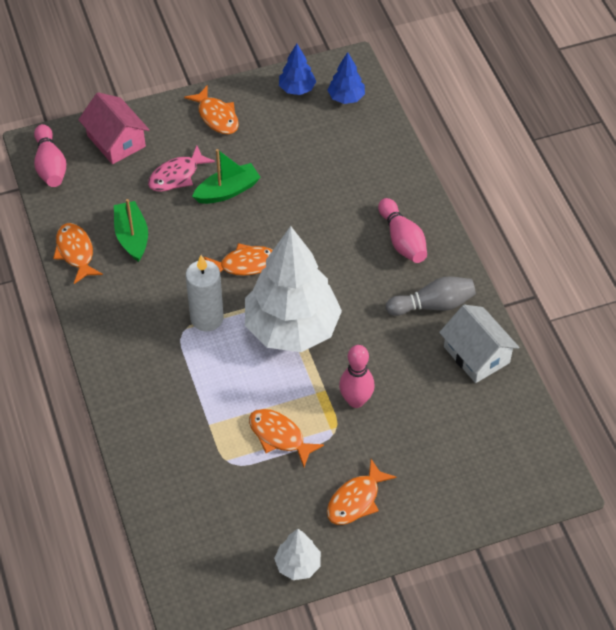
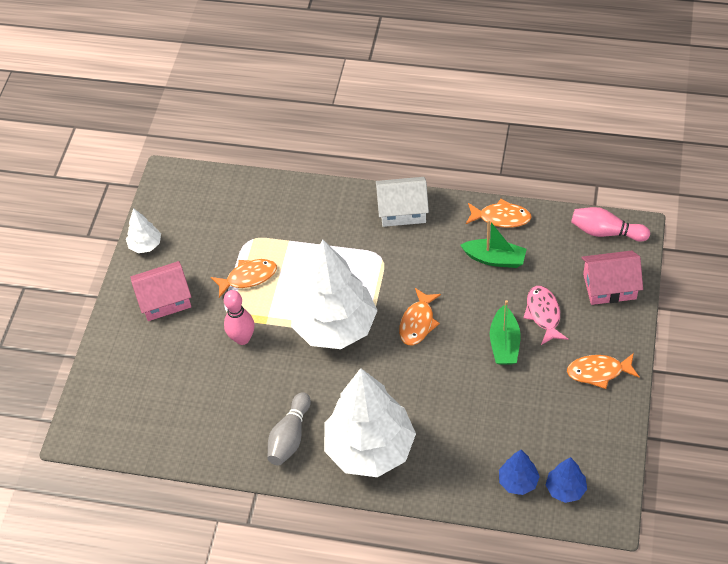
camera: 125 degrees right, 0 degrees up
(207, 318) = (382, 276): white candle -> none
(297, 89) = (599, 452): blue tree -> blue tree (518, 481)
(356, 500) = (165, 300): orange fish -> pink house
(402, 240) = (370, 449): pink bowling pin -> white tree
(476, 354) = (222, 442): white house -> white house (402, 210)

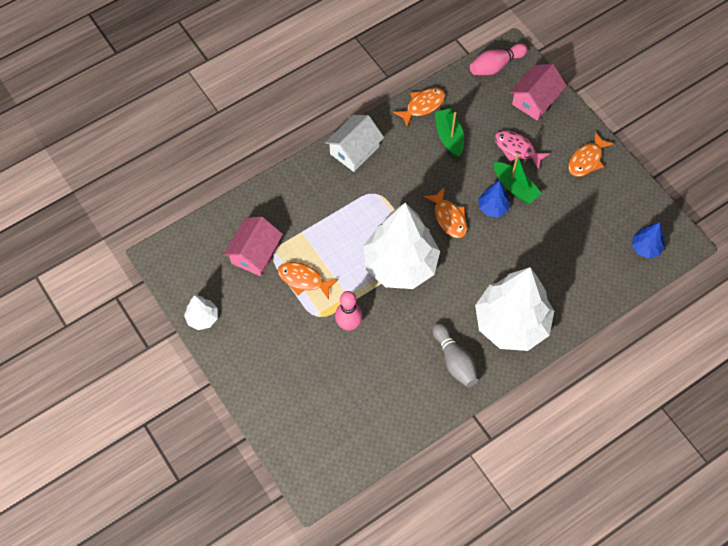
camera: 50 degrees left, 10 degrees up
(165, 300) = (263, 344): pink house -> pink house (255, 253)
(248, 277) = (303, 280): orange fish -> orange fish turned 90 degrees counterclockwise
(495, 259) = (449, 137): green boat -> green boat turned 75 degrees counterclockwise
(518, 481) = (616, 267): blue tree -> blue tree (492, 208)

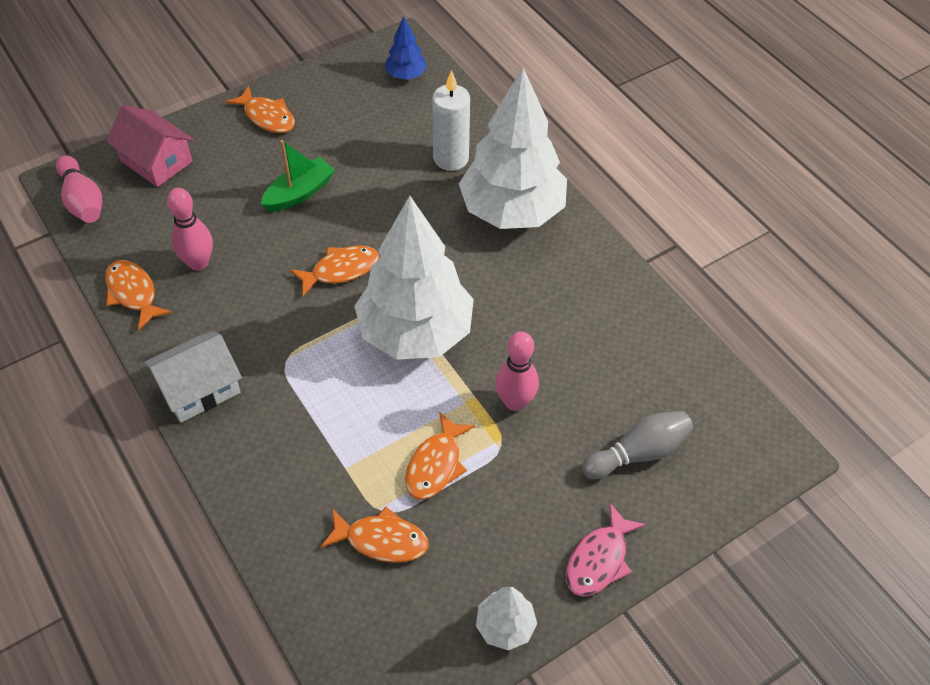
camera: 90 degrees left, 10 degrees down
(255, 253) = (381, 540): pink house -> orange fish
(354, 150) = (199, 388): white house -> white house turned 75 degrees counterclockwise
(449, 137) = (198, 263): green boat -> pink bowling pin
(454, 360) = (569, 275): grey bowling pin -> grey bowling pin (638, 453)
(492, 208) = (330, 219): blue tree -> none
(517, 149) = (236, 187): pink fish -> pink fish (599, 559)
(559, 282) = (451, 158): none -> white candle

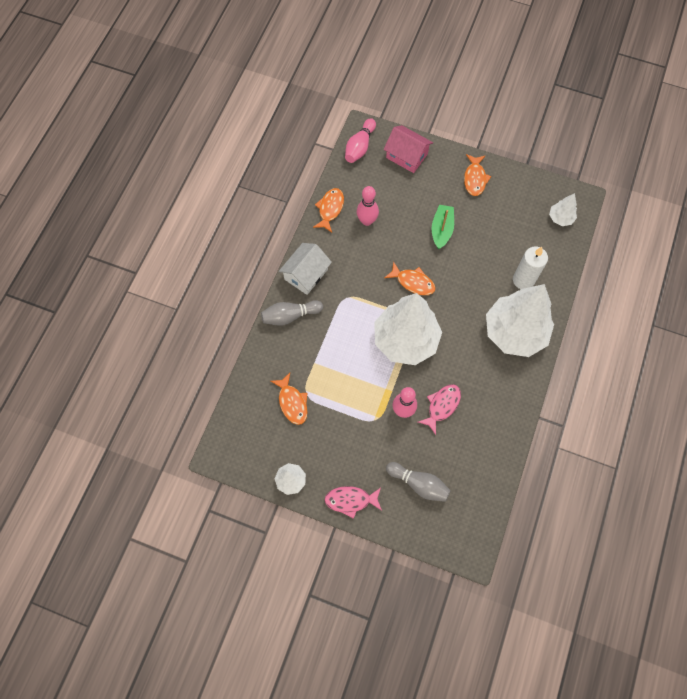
camera: 55 degrees right, 15 degrees up
(156, 161) = (406, 156): pink house -> pink house turned 60 degrees counterclockwise
(199, 388) = (306, 274): white house -> white house turned 75 degrees counterclockwise
(242, 451) = (290, 316): none -> grey bowling pin
(299, 193) = (441, 230): green boat -> green boat turned 90 degrees counterclockwise
(406, 75) = (560, 218): blue tree -> white tree
(436, 464) = (344, 399): orange fish -> none
(546, 352) = (442, 406): none -> pink fish

